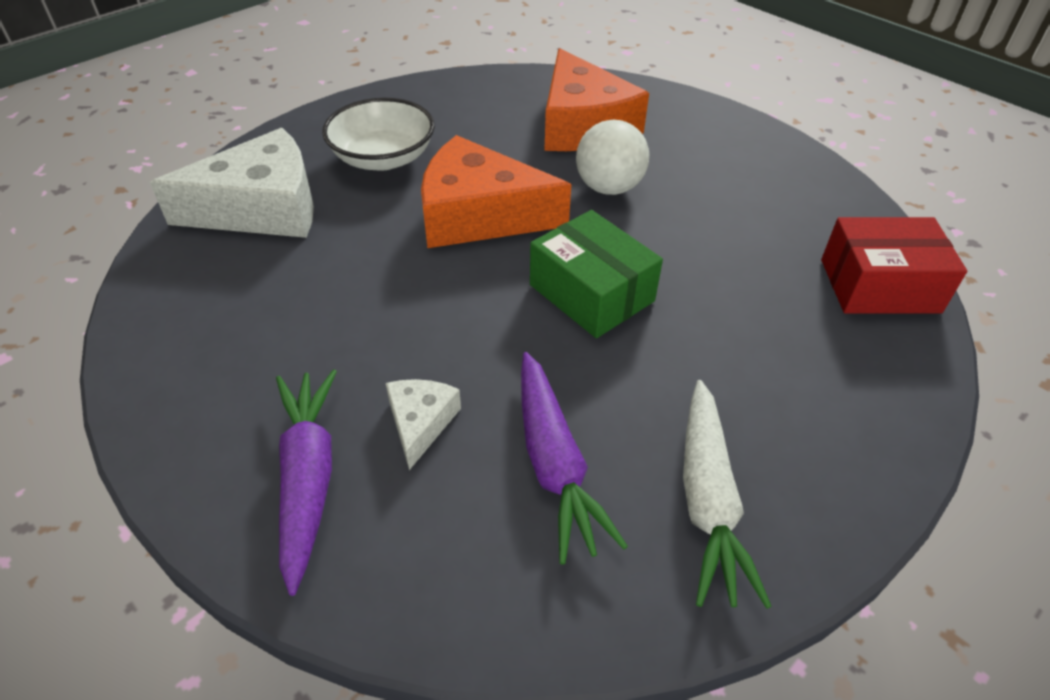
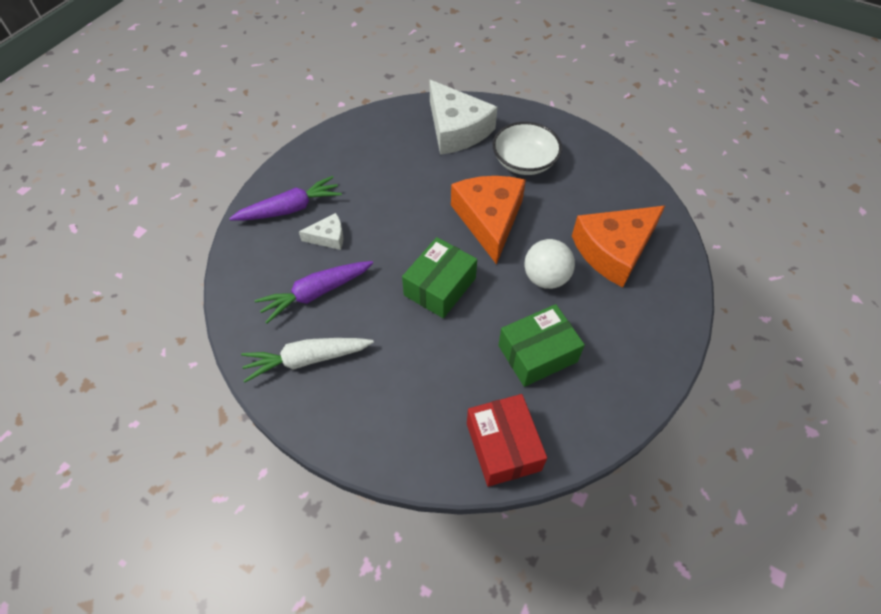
camera: 75 degrees right, 10 degrees up
(733, 223) = (537, 353): none -> green box

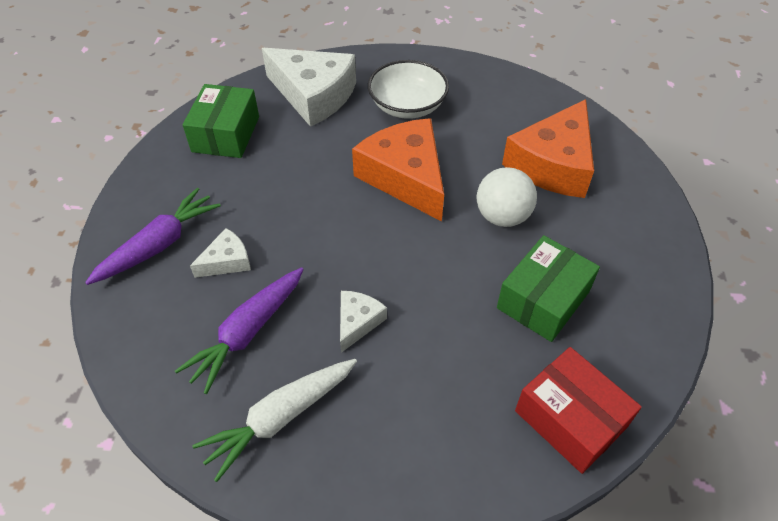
camera: 25 degrees left, 5 degrees down
(393, 315) = (357, 322): none -> white cheese
(440, 286) = (393, 268): green box -> green box (226, 134)

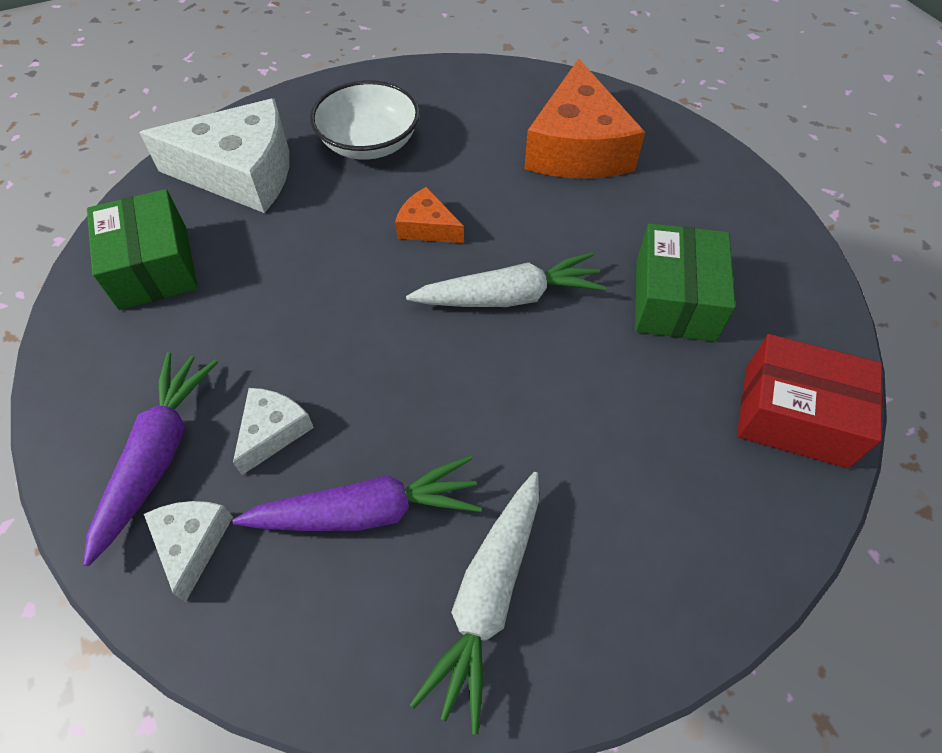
camera: 30 degrees left, 5 degrees up
(247, 333) = (367, 511): purple carrot -> purple carrot turned 105 degrees counterclockwise
(357, 322) = (495, 425): white cheese -> white cheese (192, 543)
(405, 177) = (427, 227): orange cheese -> orange cheese, size x0.48
(427, 246) = (509, 297): none -> white carrot
(502, 216) = (567, 227): white ball -> none

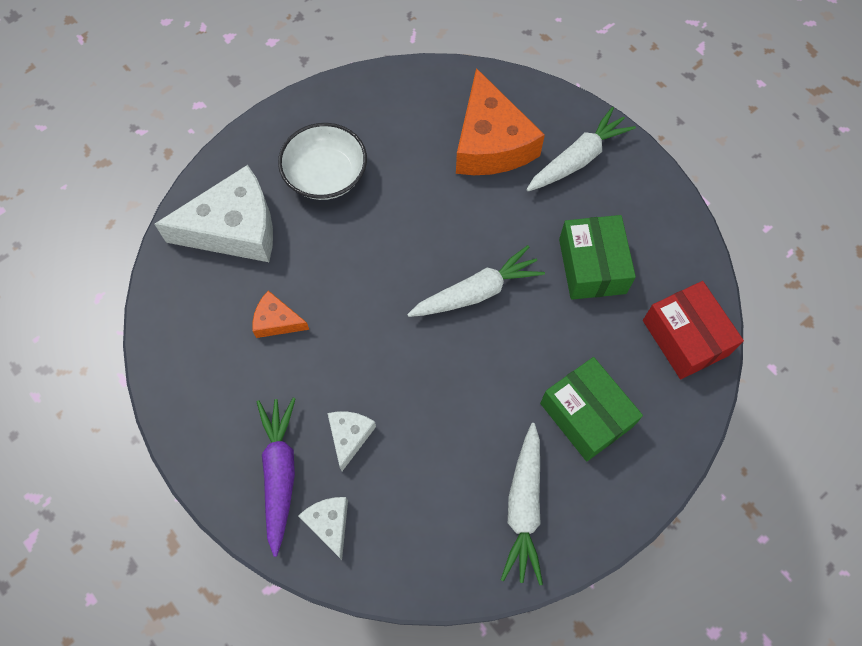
camera: 15 degrees left, 10 degrees up
(153, 267) = (205, 330): green box -> green box (586, 415)
(367, 511) = (432, 474): purple carrot -> none
(427, 227) = (398, 245): orange cheese -> orange cheese (277, 321)
(683, 182) = (578, 159): none -> white carrot
(794, 415) = (685, 337): red box -> red box turned 60 degrees clockwise

